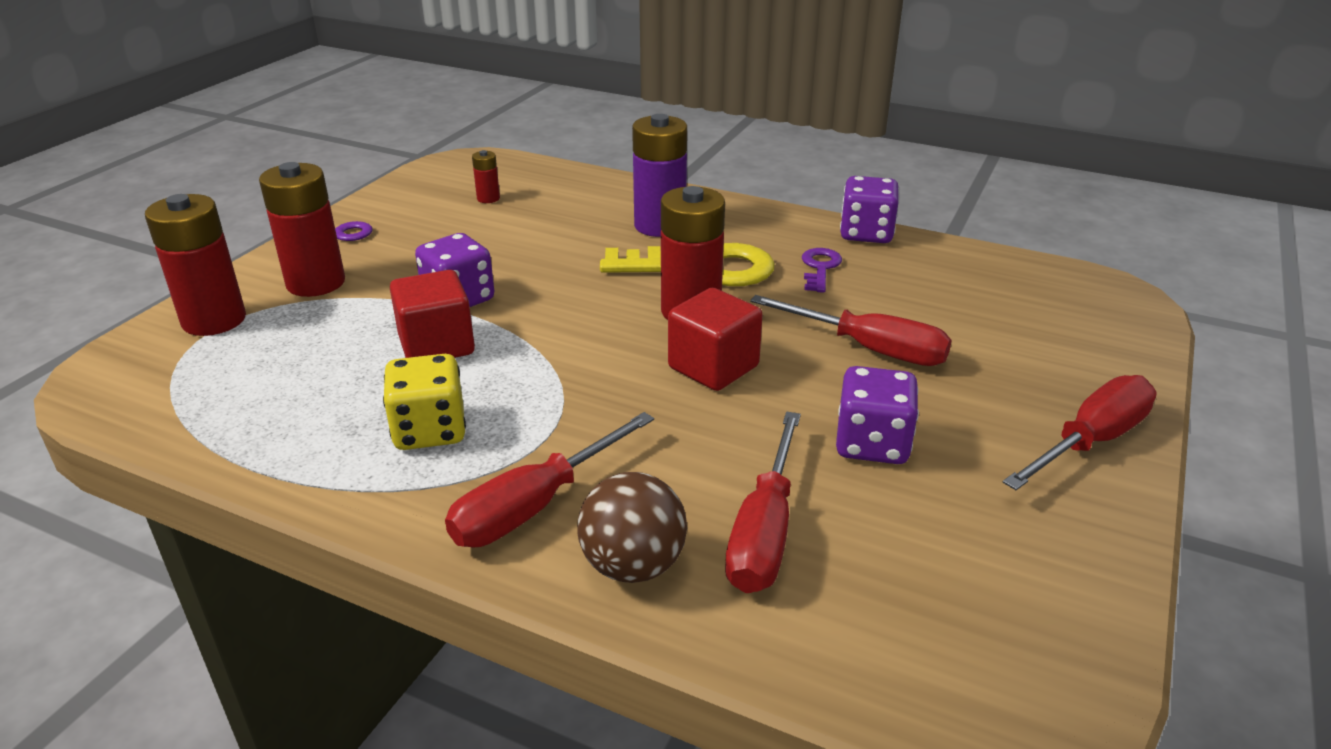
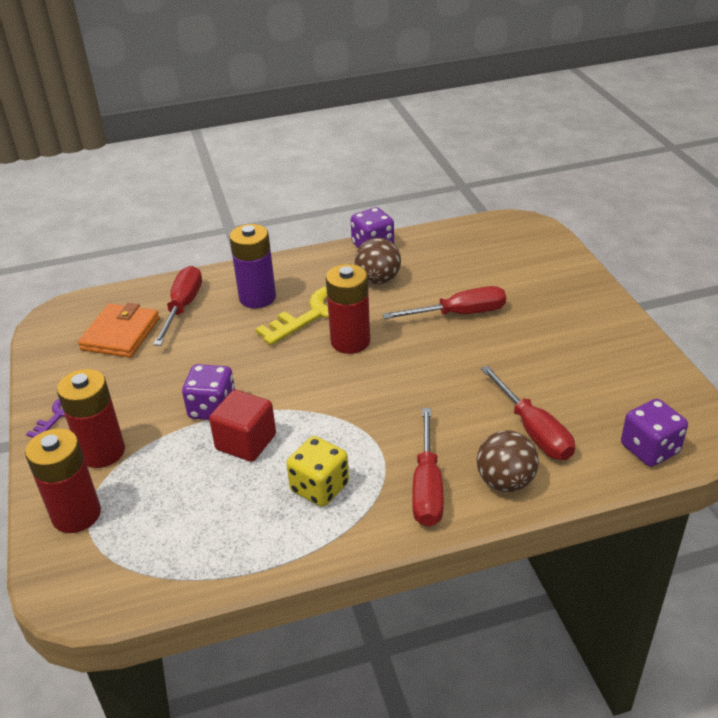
camera: 40 degrees left, 5 degrees up
(488, 198) = (121, 334): red battery -> orange wallet
(713, 367) = (405, 366): red cube -> none
(820, 268) = (378, 280): purple key -> brown ball
(872, 444) = (521, 362): purple dice -> purple dice (649, 449)
(1090, 441) = (595, 308): red screwdriver -> red screwdriver (182, 307)

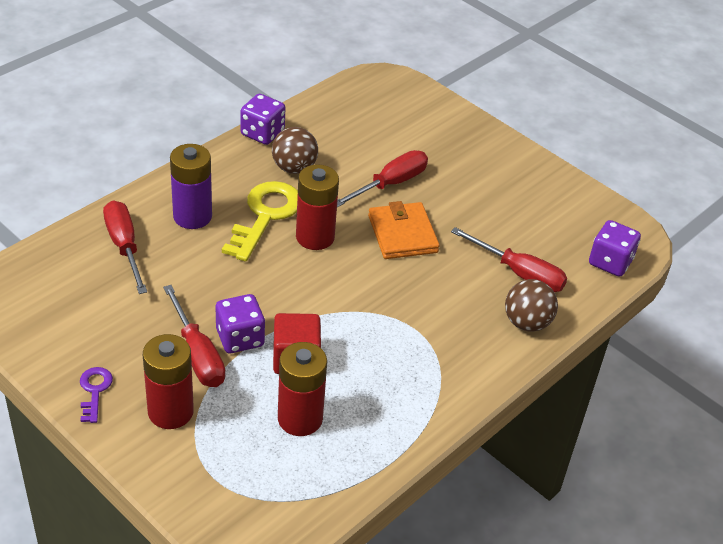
camera: 35 degrees left, 5 degrees up
(76, 515) = (197, 474): red battery -> red battery (300, 419)
(121, 334) = (84, 292): orange wallet -> orange wallet (402, 234)
(319, 487) = (389, 376): yellow dice -> none
(427, 487) = (472, 347): red screwdriver -> red screwdriver (197, 354)

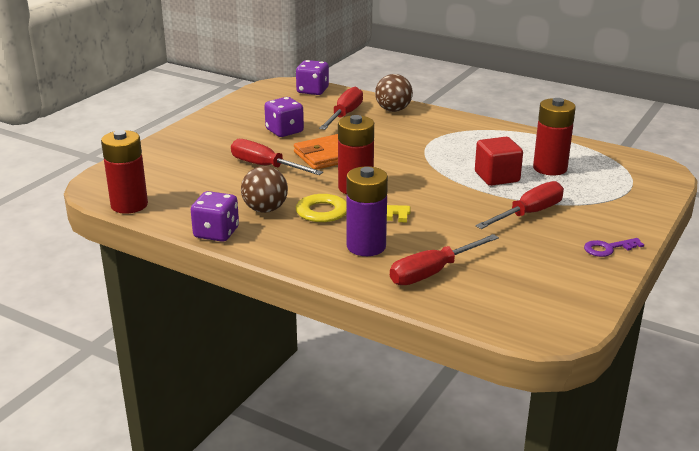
camera: 100 degrees left, 15 degrees down
(170, 411) = (594, 214): red battery -> red battery (129, 205)
(240, 338) = (496, 200): purple dice -> purple dice (284, 131)

